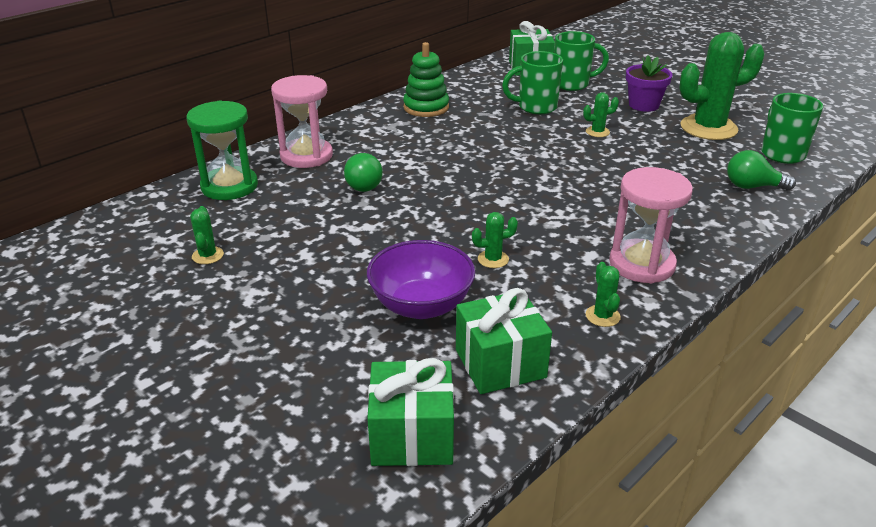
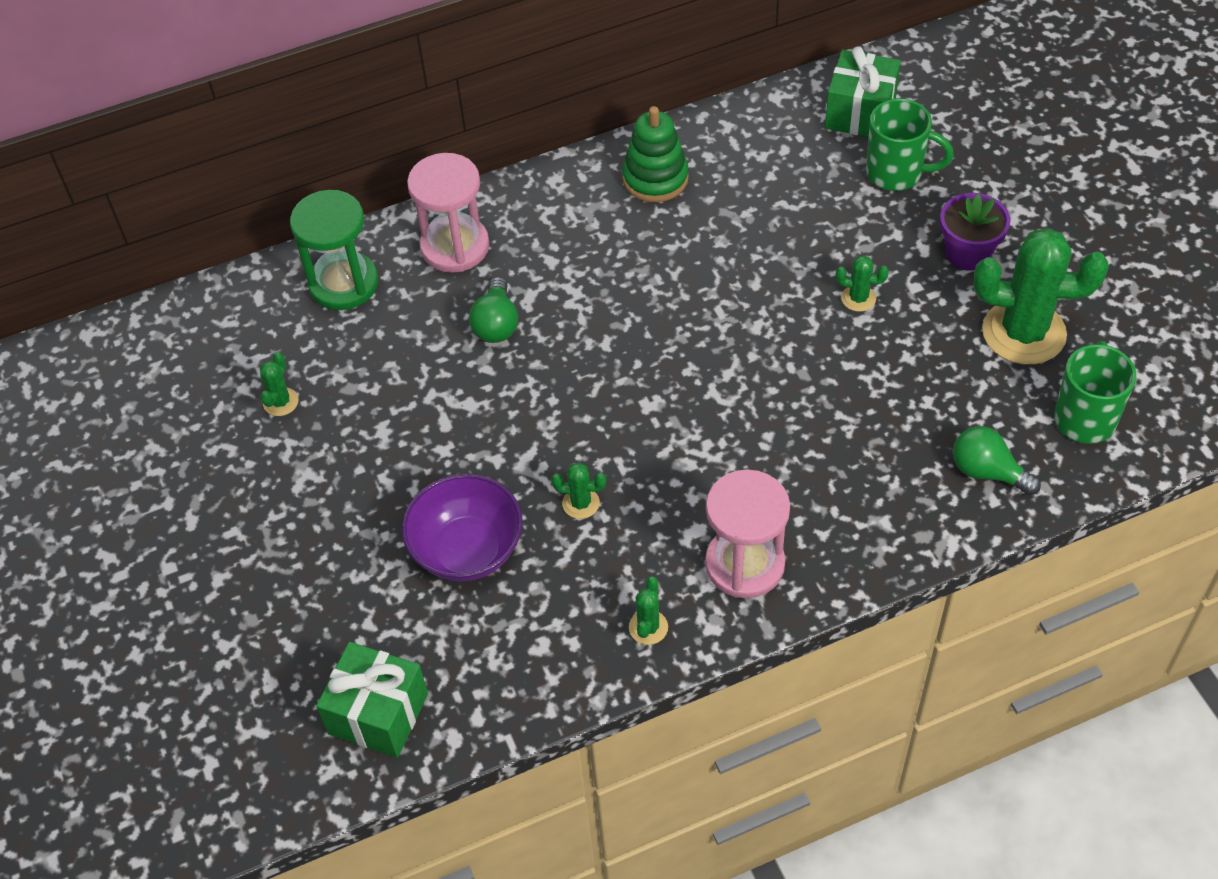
camera: 25 degrees right, 20 degrees up
(500, 363) = (504, 656): green gift -> none
(536, 107) = (808, 217): green mug -> none

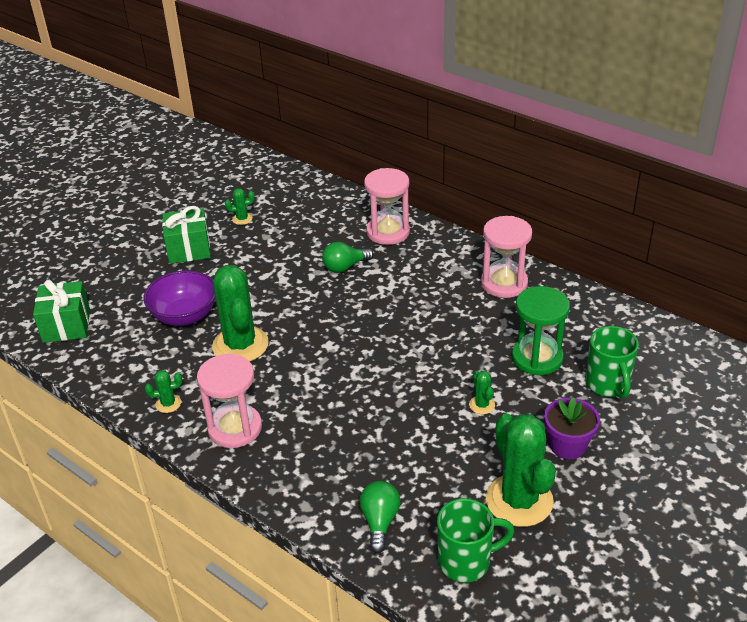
camera: 60 degrees right, 15 degrees down
(344, 283) = (333, 207): green hourglass -> green hourglass (537, 358)
(581, 503) = (240, 345): green cactus -> green cactus, size x2.34
(655, 178) = (504, 283): green stacking toy -> pink hourglass
(860, 113) = (645, 349): green gift -> green gift (189, 249)

